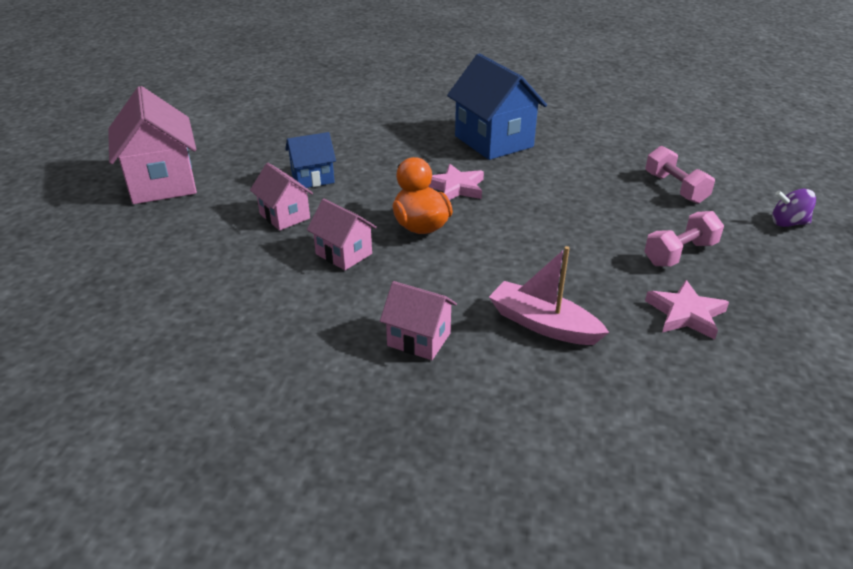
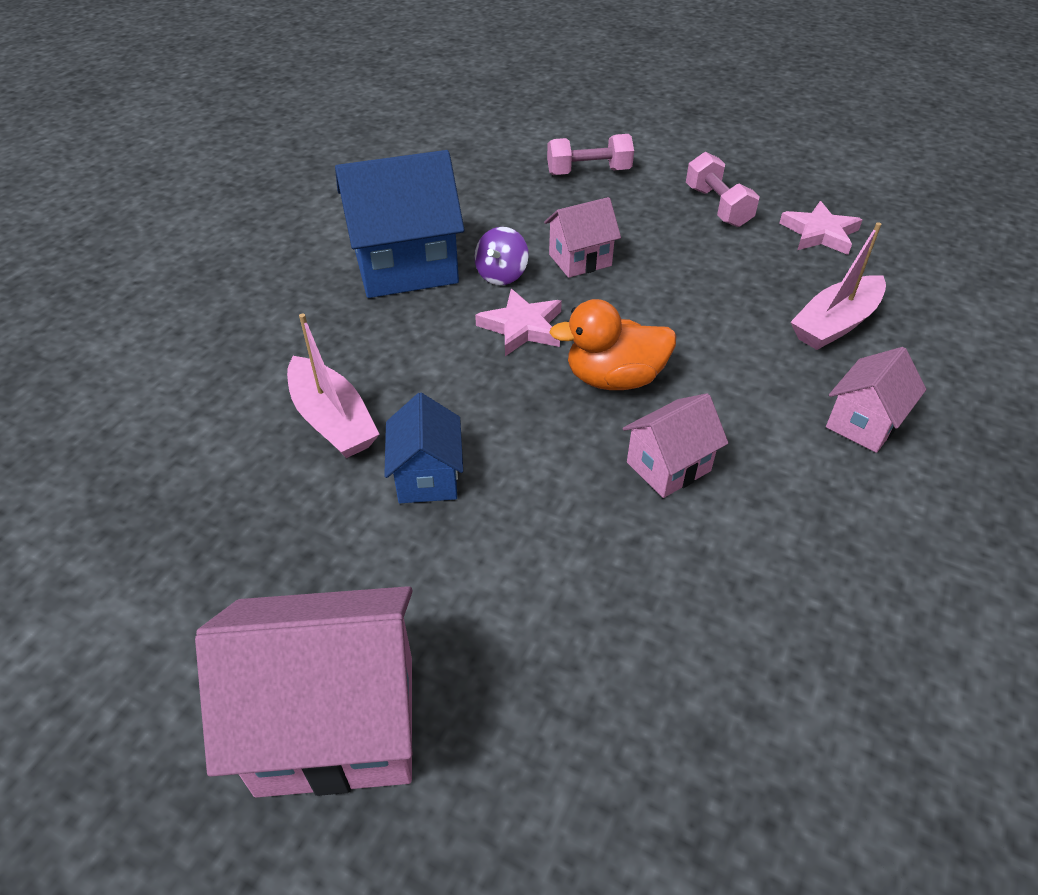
camera: 75 degrees left, 10 degrees up
(285, 216) = (541, 526): pink house -> pink house (580, 260)
(346, 146) = (332, 420): none -> pink boat
(788, 223) = (676, 135): purple spinning top -> purple spinning top (501, 275)

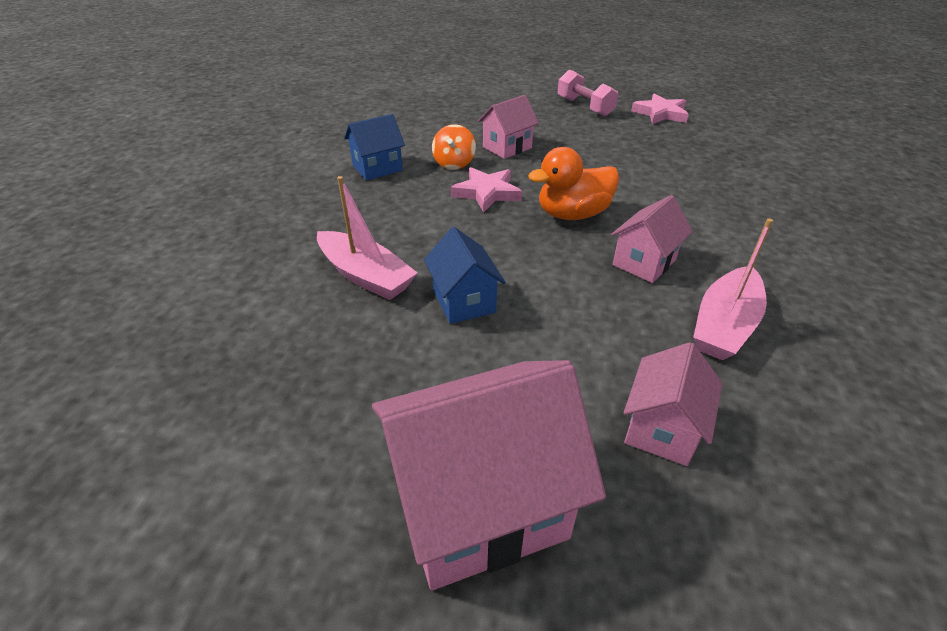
camera: 15 degrees left, 5 degrees down
(406, 267) = (377, 168): blue house -> blue house, size x0.55
(501, 275) = (454, 163): purple spinning top -> orange spinning top
(588, 172) = (485, 97): pink dumbbell -> none
(835, 324) = (703, 161): pink boat -> pink boat (724, 325)
(863, 423) = (758, 214): pink house -> pink house (662, 428)

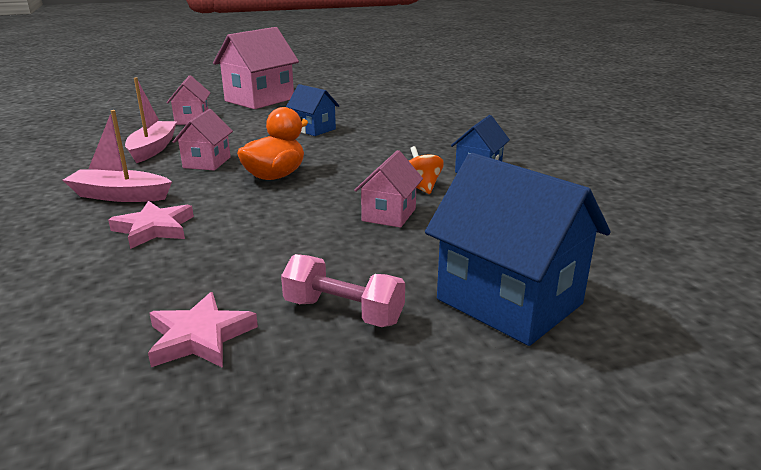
camera: 150 degrees right, 15 degrees down
(365, 276) = (381, 126): pink boat -> pink boat (120, 196)
(487, 193) = (360, 174): pink star -> pink star (154, 229)
(500, 93) = (509, 301): none -> blue house

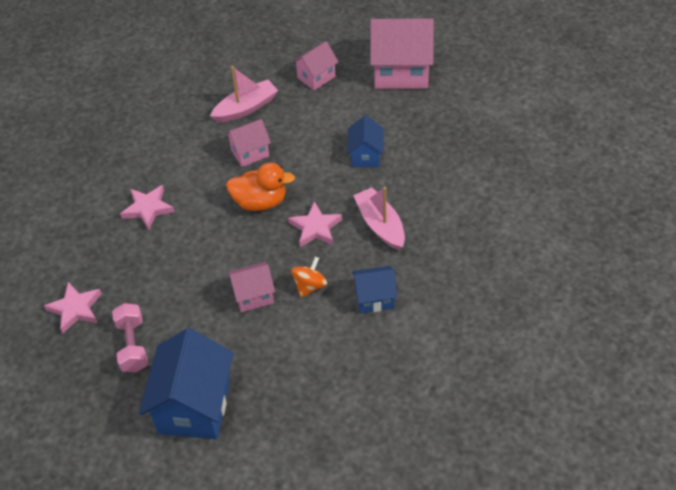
camera: 55 degrees right, 25 degrees up
(120, 196) = (170, 159): pink boat -> pink boat (380, 225)
(354, 166) = (315, 228): none -> pink star

